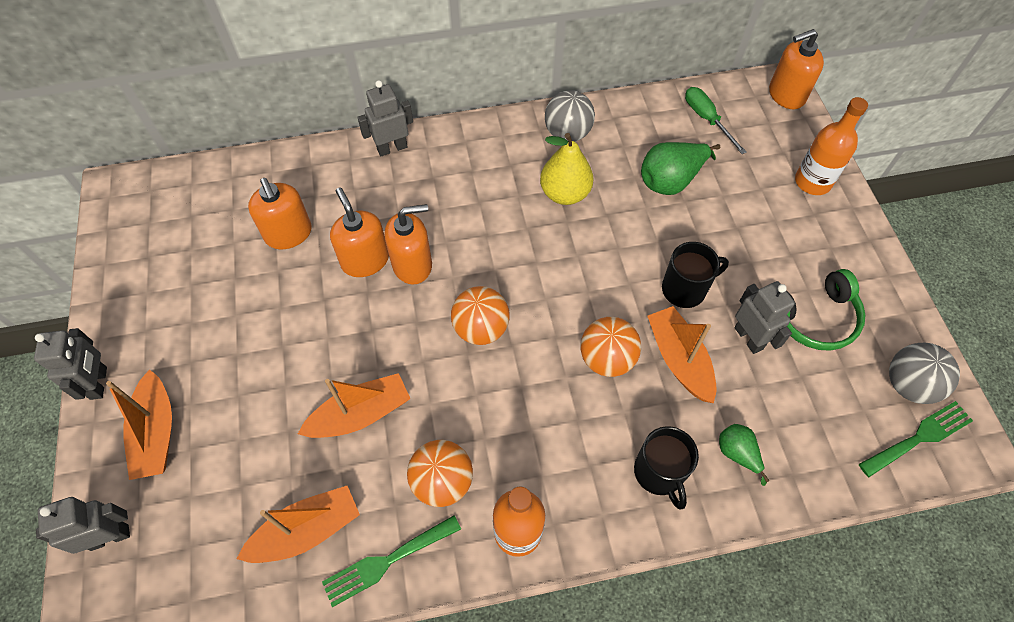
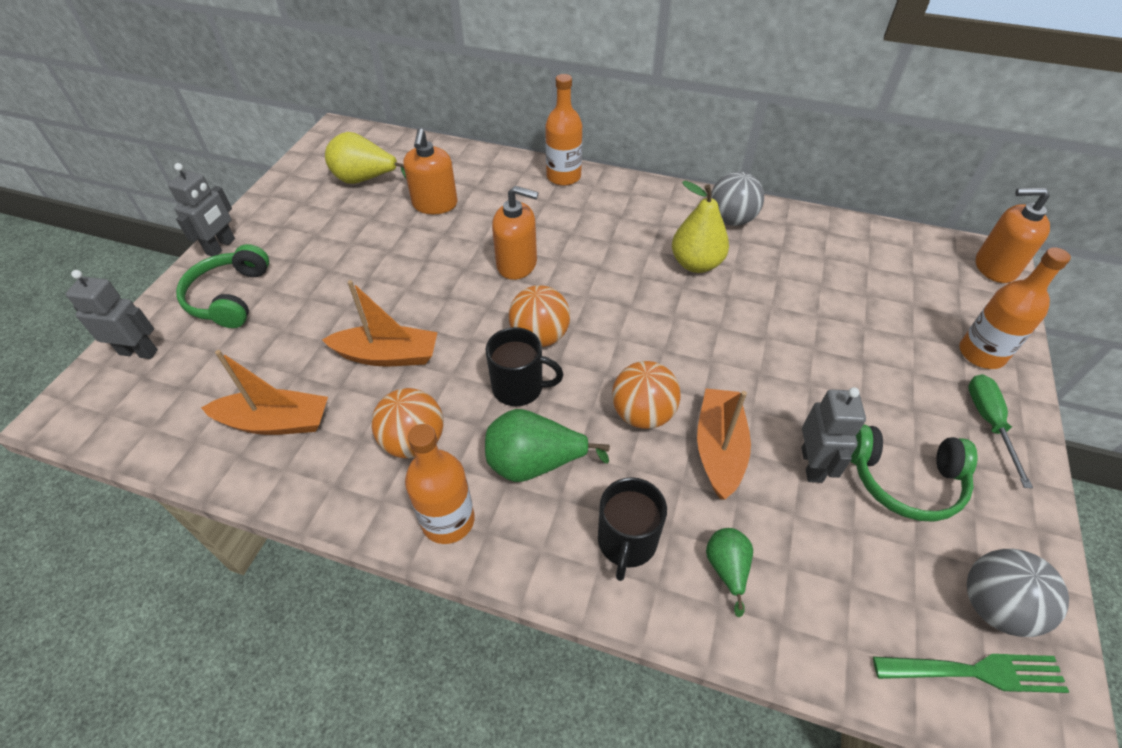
camera: 30 degrees right, 10 degrees down
(156, 433) = (230, 297): orange boat -> green headphones
(195, 236) = (366, 180): none -> yellow pear
(365, 260) = (480, 245): orange soap dispenser -> none
(387, 561) = (317, 481): green fork -> none
(392, 148) = (563, 176): grey robot -> orange bottle
(671, 181) = (814, 293): green pear -> green pear (535, 463)
(685, 289) = (767, 390): black mug -> black mug (519, 387)
(707, 119) = (887, 257): green screwdriver -> green screwdriver (989, 423)

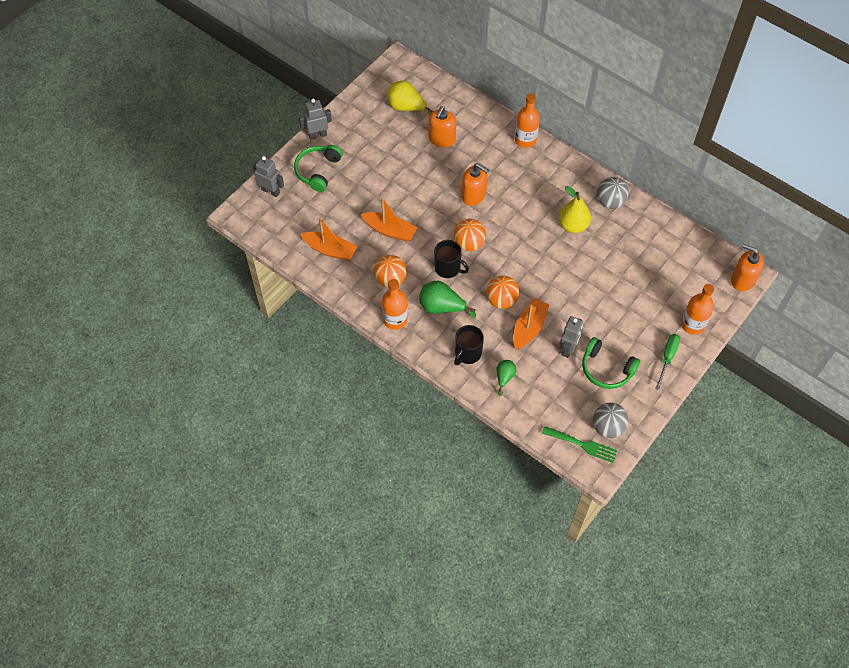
camera: 20 degrees right, 10 degrees up
(221, 247) = (317, 135): grey robot -> grey robot turned 150 degrees counterclockwise

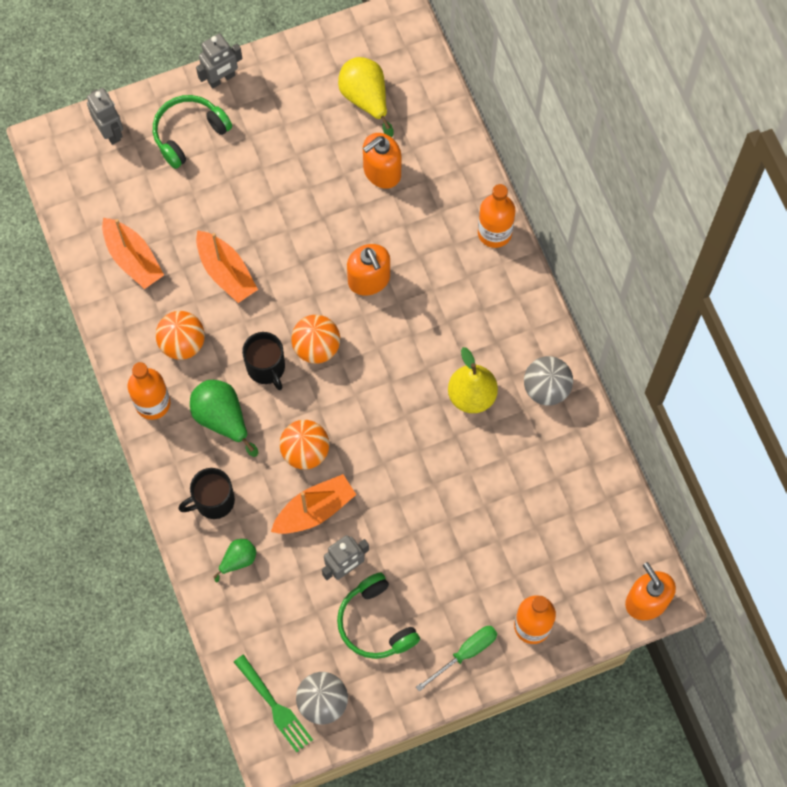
camera: 30 degrees right, 10 degrees up
(317, 135) = (221, 79): grey robot -> grey robot turned 135 degrees clockwise

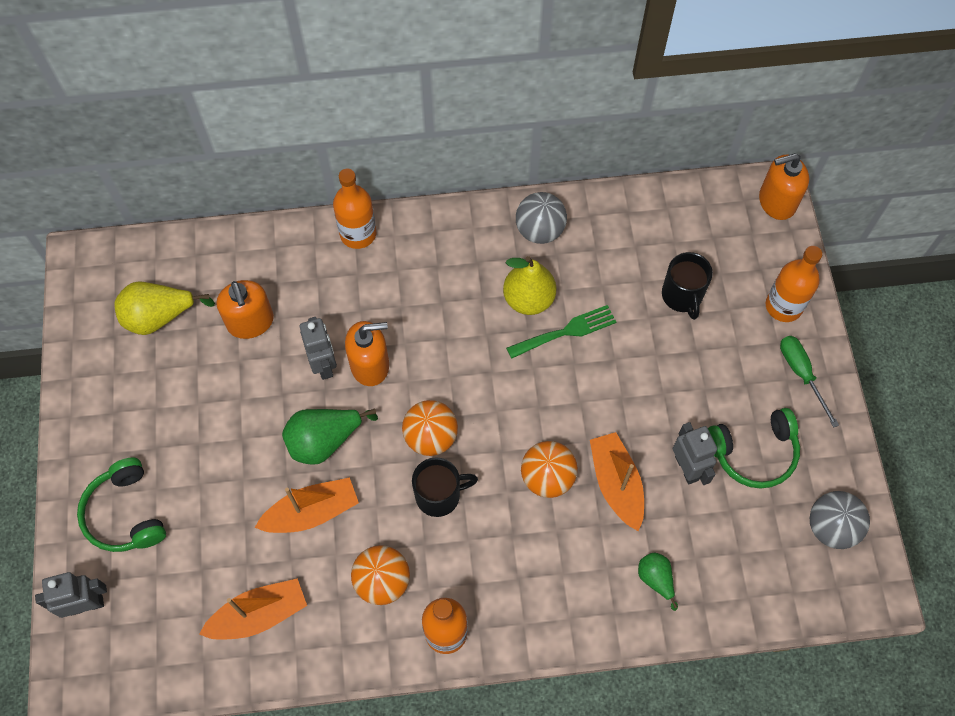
camera: 75 degrees left, 5 degrees down
(213, 501) = (580, 590): black mug -> black mug (682, 296)
(221, 79) = (72, 461): grey robot -> grey robot (324, 364)
(222, 419) = (486, 557): green pear -> green pear (324, 441)
(275, 706) = (828, 578): green fork -> green fork (566, 331)

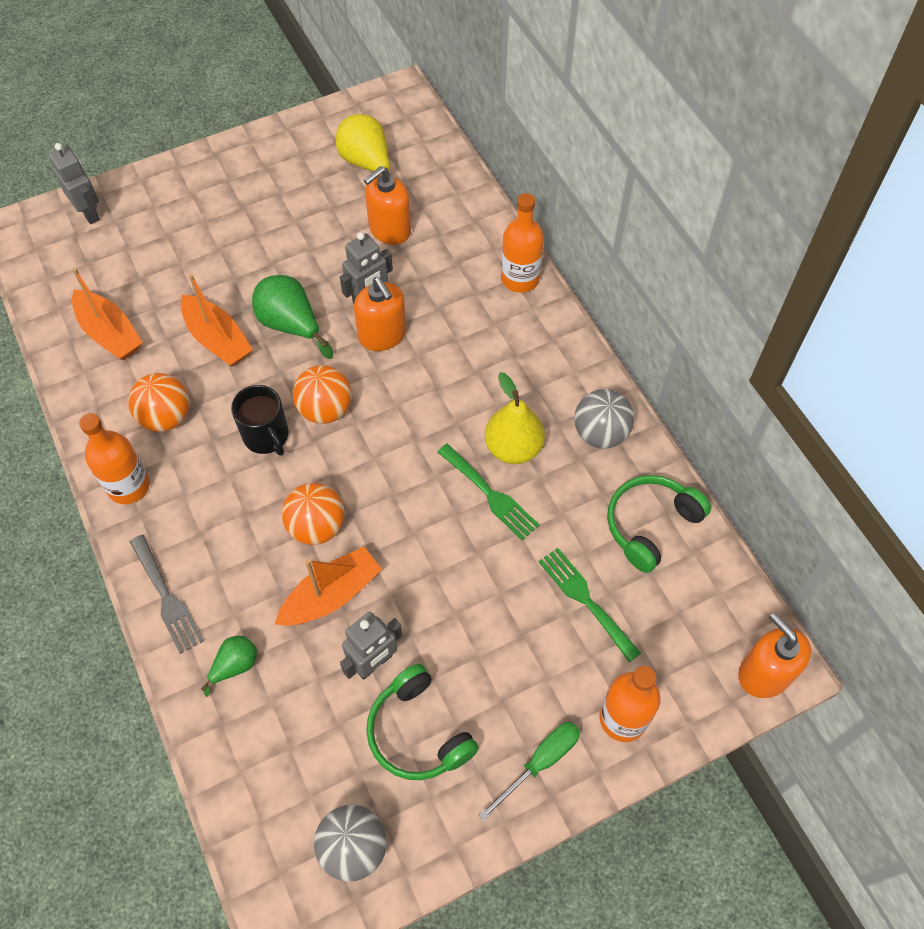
camera: 70 degrees right, 5 degrees down
(125, 513) = (176, 208): green headphones -> green headphones (650, 525)
(573, 622) = (167, 597): none -> grey fork
(682, 296) = (585, 600): black mug -> green fork

